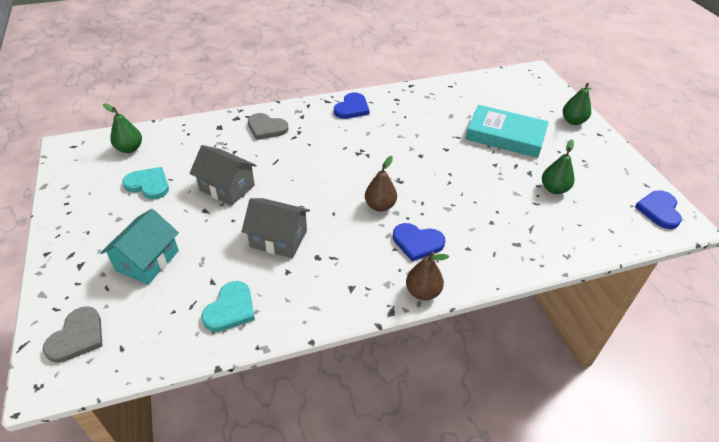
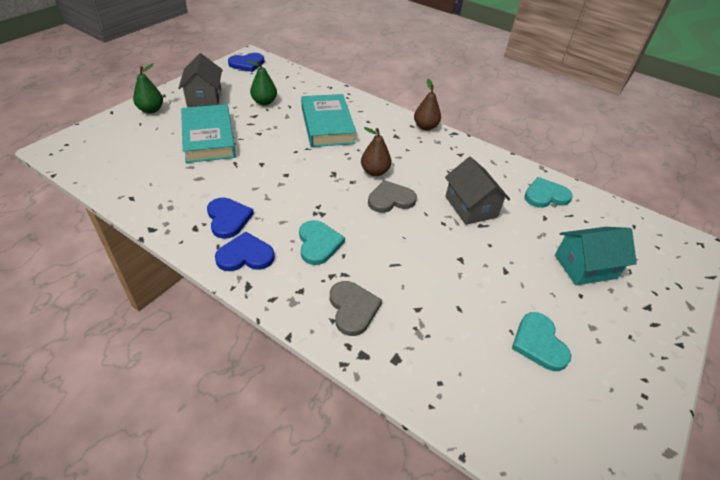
camera: 130 degrees left, 0 degrees up
(77, 337) = (665, 253): grey heart -> grey heart (390, 199)
(130, 149) = (528, 423): green pear -> none
(227, 187) = (466, 275): grey house -> grey house (204, 97)
(330, 138) = (318, 243): none -> turquoise heart
(417, 242) = (389, 142): blue heart -> blue heart (228, 219)
(480, 213) = (327, 125): none -> turquoise book

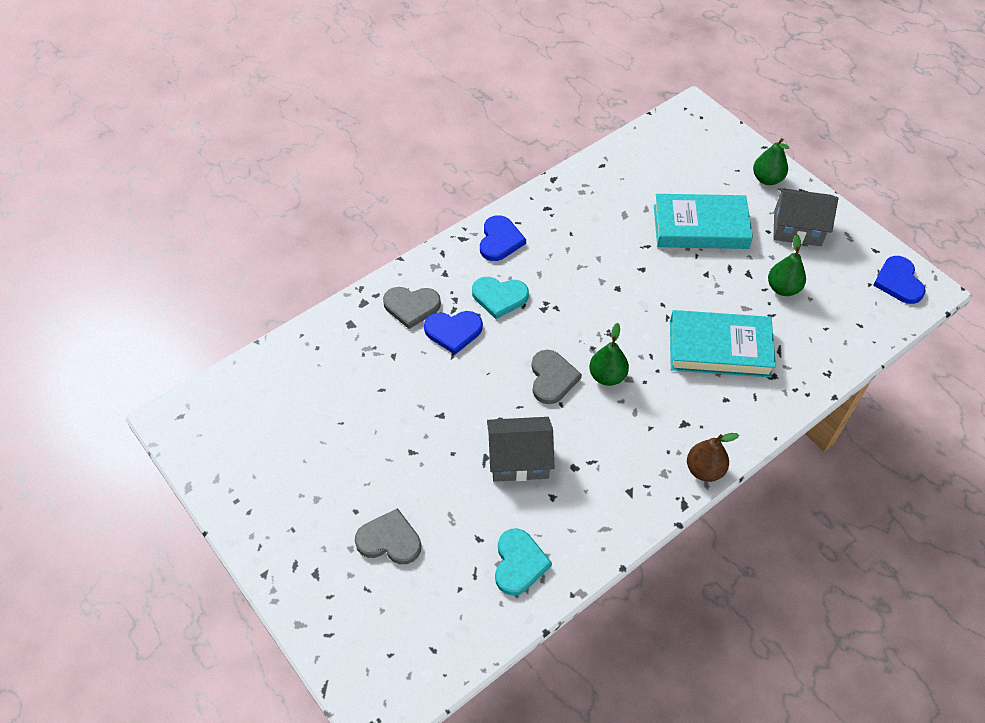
camera: 110 degrees right, 10 degrees up
(228, 219) = (554, 232): blue heart -> blue heart (453, 331)
(374, 172) = (607, 376): brown pear -> green pear
(539, 343) = (320, 440): turquoise heart -> none
(585, 267) = (389, 540): turquoise house -> grey heart

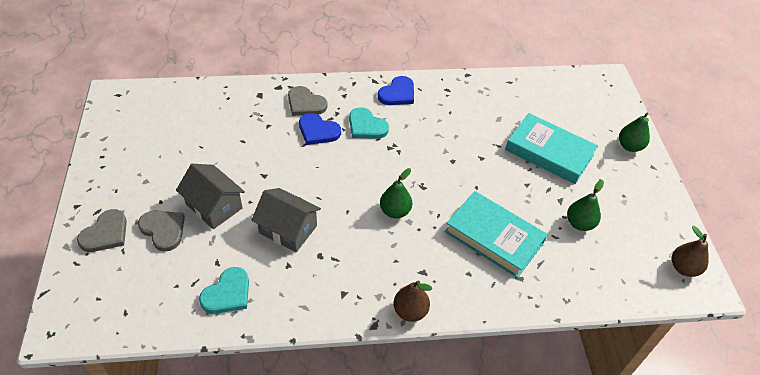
camera: 30 degrees right, 5 degrees down
(552, 378) = (356, 192): grey heart -> grey heart (105, 233)
(797, 228) = (626, 189): grey house -> grey house (214, 206)
(898, 282) = (683, 268): blue heart -> brown pear

